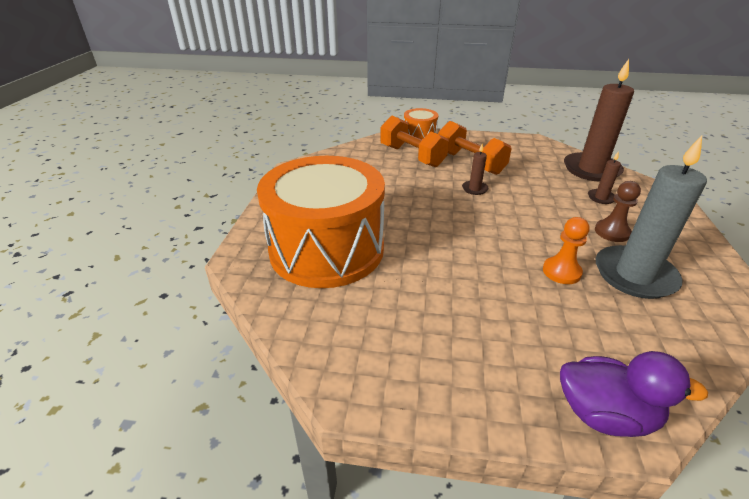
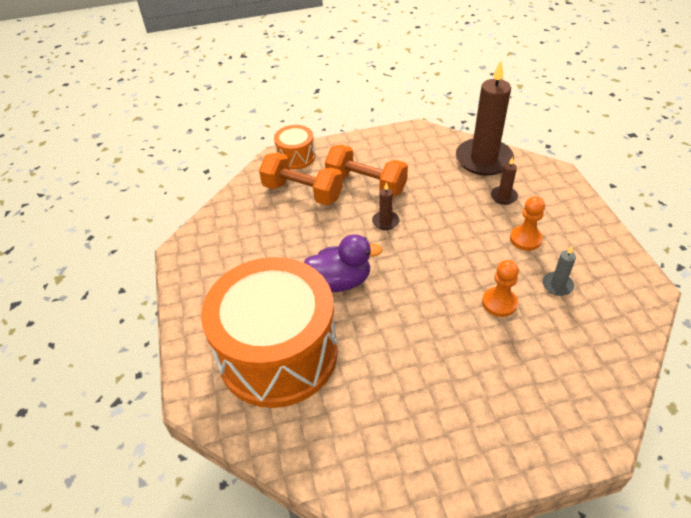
camera: 20 degrees left, 10 degrees up
(604, 414) = (575, 437): purple duck -> purple duck (340, 281)
(612, 232) = (525, 239): brown pawn -> orange pawn
(634, 275) = (557, 285): grey candle -> grey candle, size x0.44

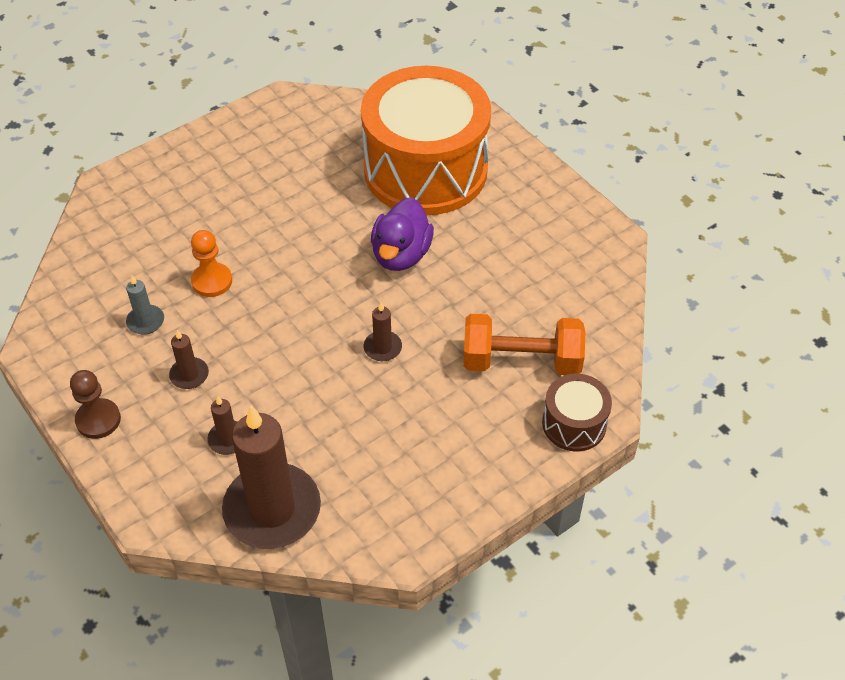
camera: 155 degrees right, 5 degrees up
(296, 157) = (574, 424): orange drum -> brown drum
(340, 281) = (401, 255): purple duck -> purple duck turned 45 degrees counterclockwise
(366, 184) = (438, 402): orange dumbbell -> none
(525, 239) = (189, 375): orange pawn -> brown candle
(592, 228) = (98, 420): none -> brown pawn

